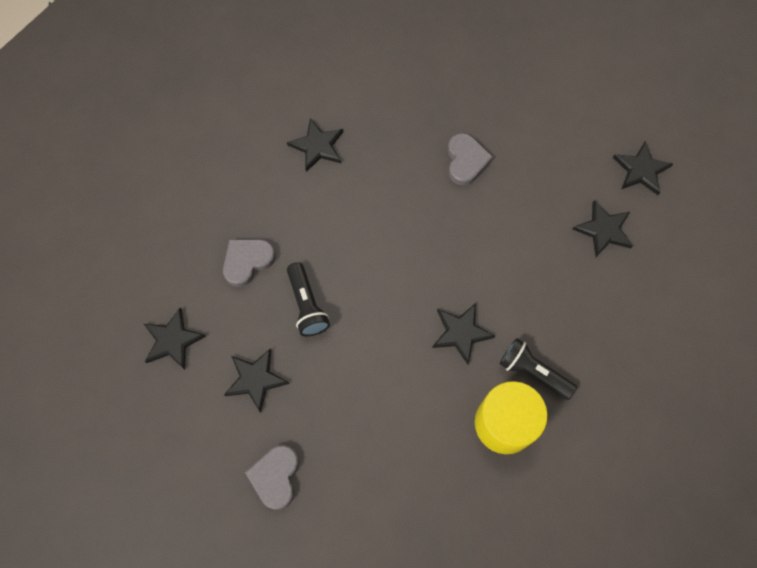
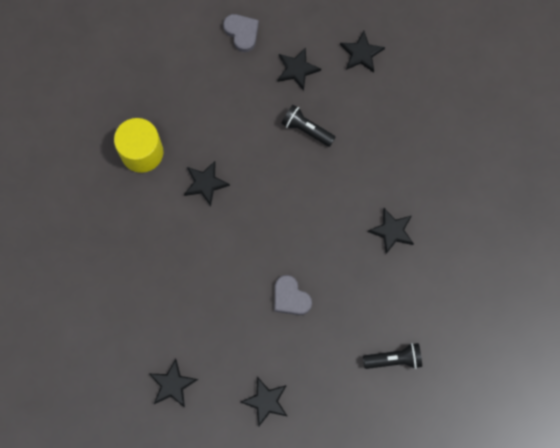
camera: 140 degrees right, 5 degrees up
(247, 261) = (364, 127): grey heart -> none
(533, 372) = (146, 193): black flashlight -> black flashlight (394, 359)
(603, 230) = (167, 319): black star -> black star (266, 401)

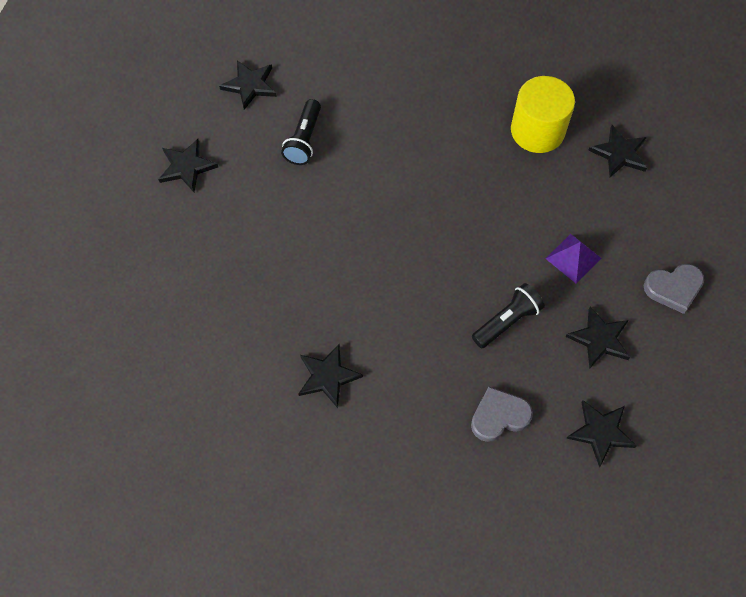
camera: 110 degrees right, 10 degrees down
(205, 183) = (473, 184): black star -> black star (619, 153)
(242, 100) = (573, 258): none -> purple pyramid
(290, 297) = (293, 230): grey heart -> grey heart (499, 416)
(394, 359) = (166, 318): black flashlight -> black flashlight (304, 140)

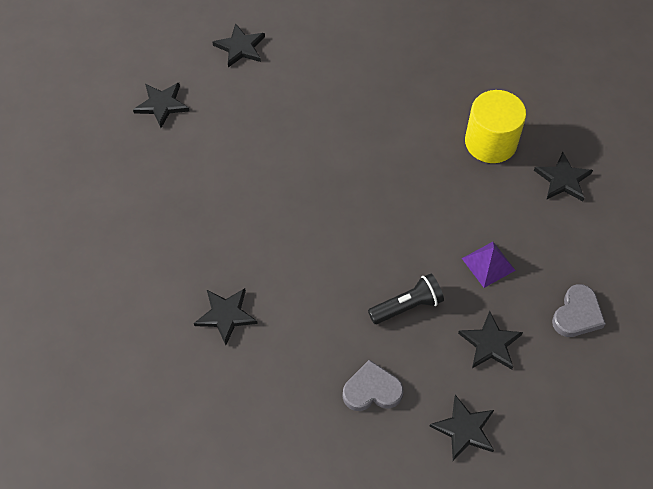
camera: 15 degrees right, 5 degrees down
(304, 140) = (273, 104): black flashlight -> none
(673, 288) = (577, 314): grey heart -> grey heart turned 60 degrees counterclockwise

